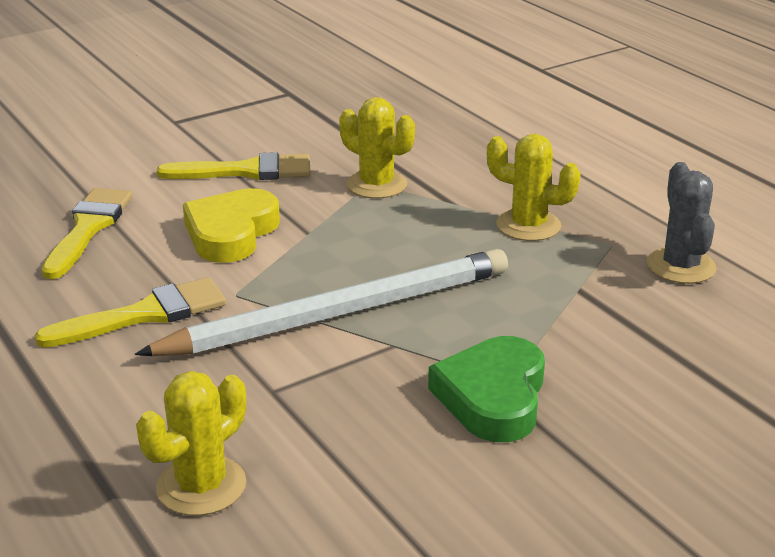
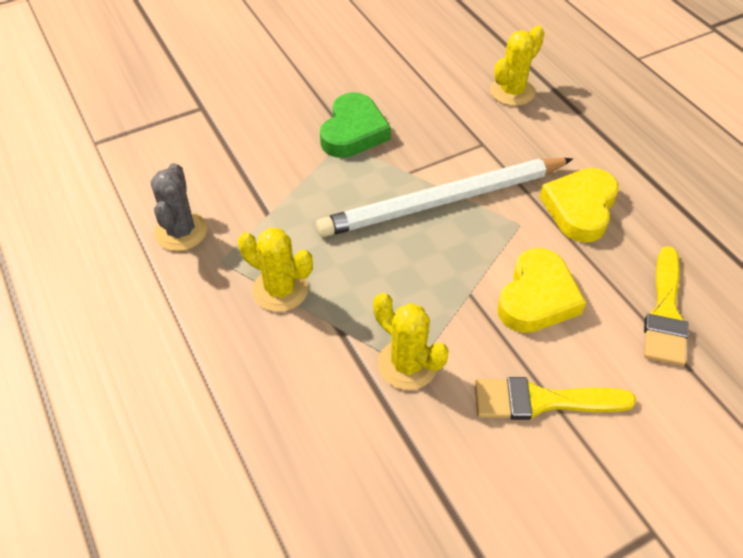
camera: 175 degrees left, 20 degrees up
(145, 315) = (580, 208): yellow brush -> yellow heart

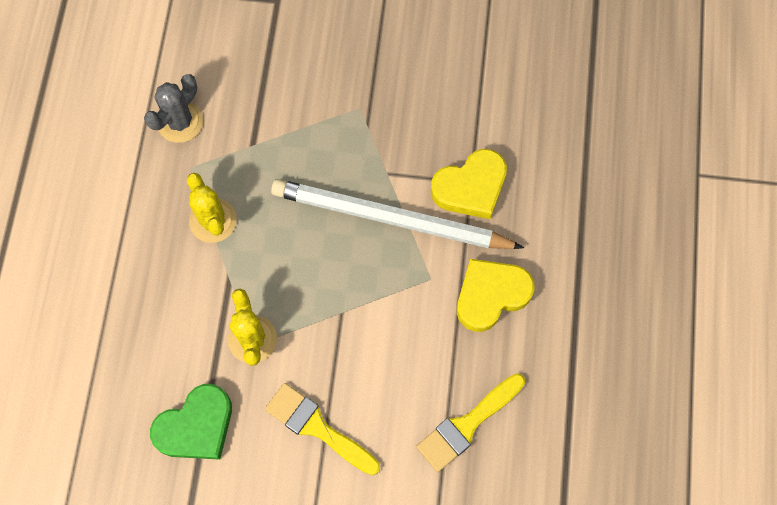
camera: 35 degrees right, 20 degrees up
(353, 132) = (376, 103): green heart -> green heart (196, 426)
(512, 92) = (545, 142): yellow cactus -> none
(537, 297) = (386, 349): yellow heart -> yellow heart (470, 187)

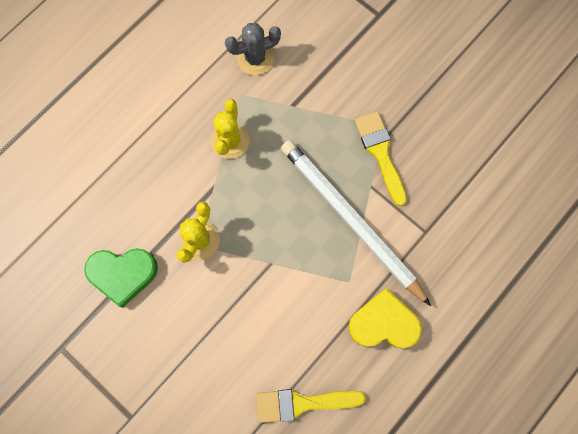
camera: 35 degrees right, 5 degrees up
(317, 427) = (200, 331): yellow brush -> yellow brush (380, 153)
(470, 187) = (423, 235): yellow heart -> none

